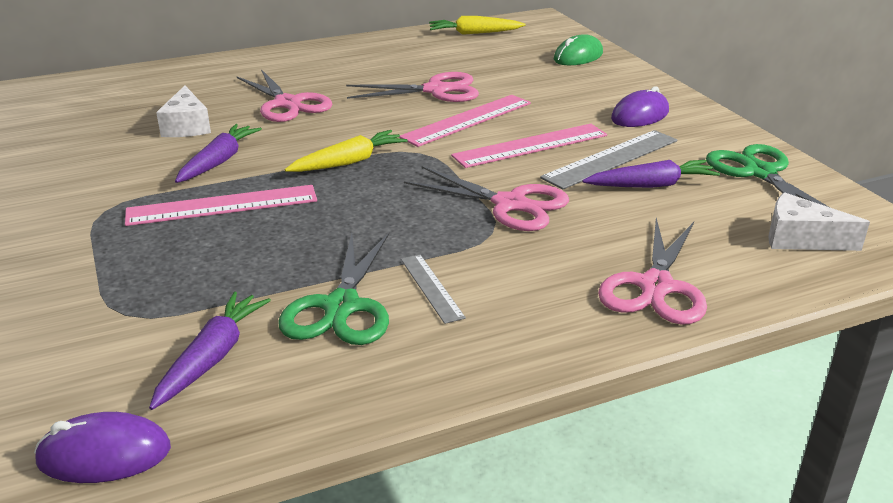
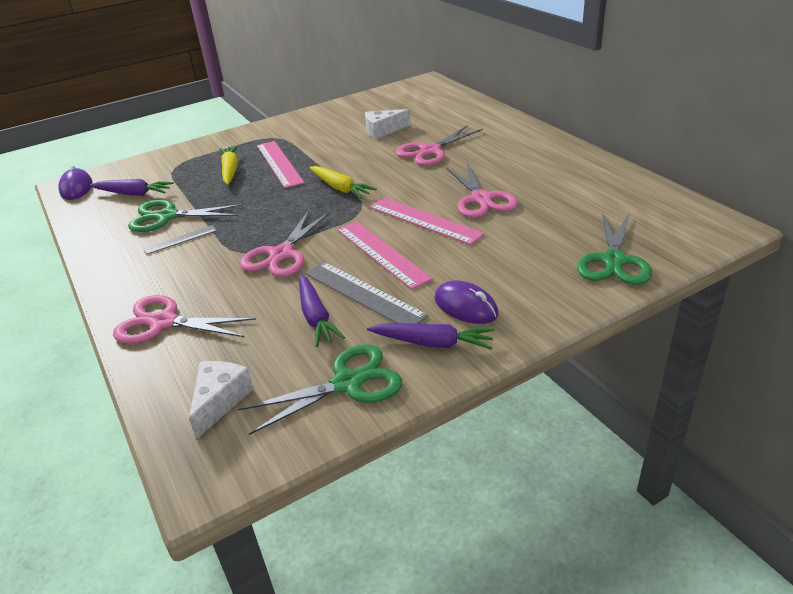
camera: 85 degrees right, 5 degrees up
(219, 161) = (335, 150): purple carrot -> purple carrot (433, 343)
(474, 33) = (641, 197): yellow carrot -> yellow carrot (230, 170)
(578, 56) = (614, 260): green mouse -> green scissors

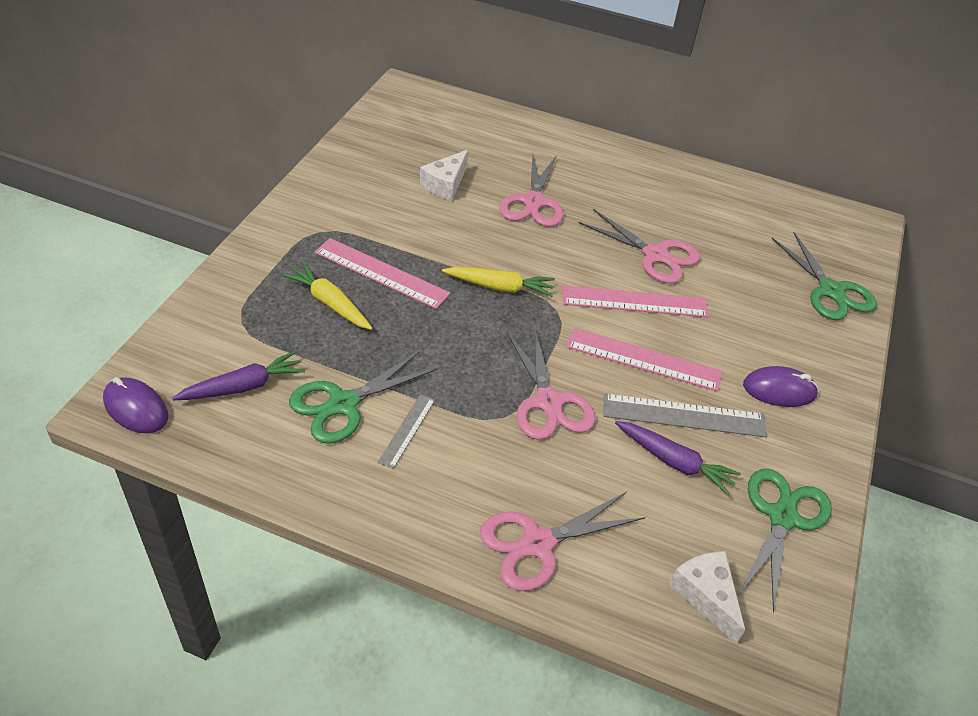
camera: 45 degrees left, 10 degrees up
(433, 343) = (797, 441): purple carrot -> none

